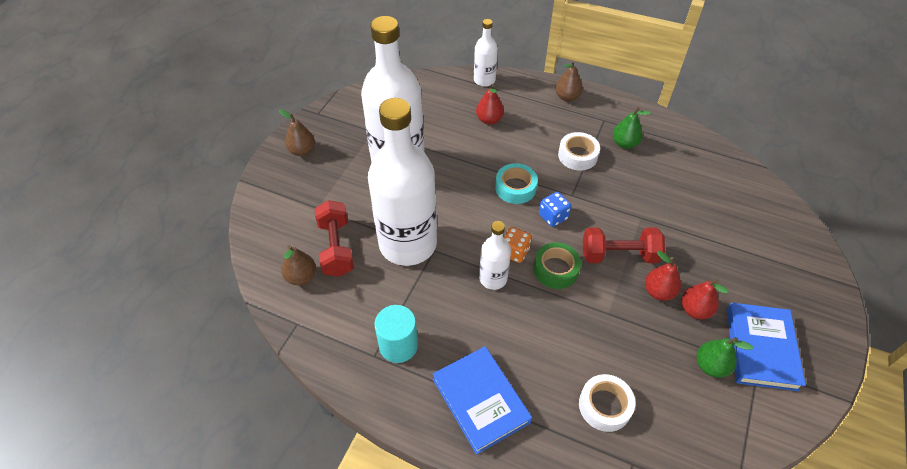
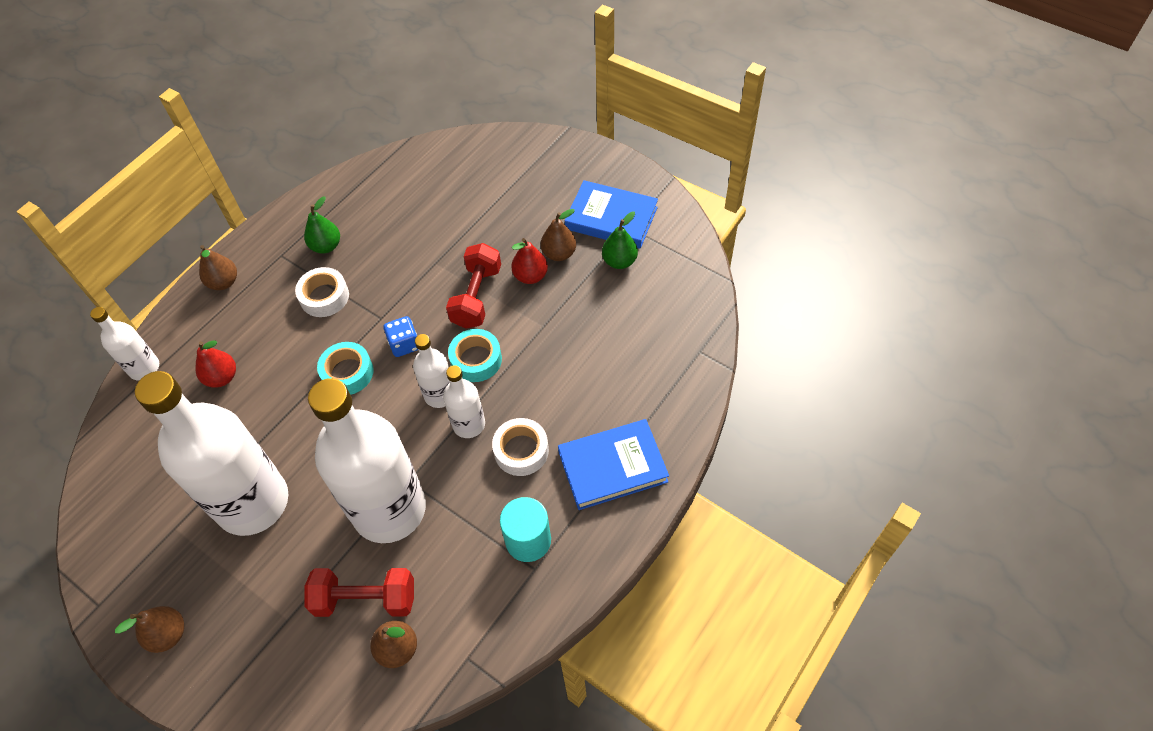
camera: 75 degrees left, 5 degrees up
(514, 252) = (440, 395): orange dice -> white bottle
(555, 269) = (476, 360): green tape -> turquoise tape
(604, 406) = (640, 358): white tape -> white tape (521, 451)
(695, 310) = (559, 253): red pear -> brown pear

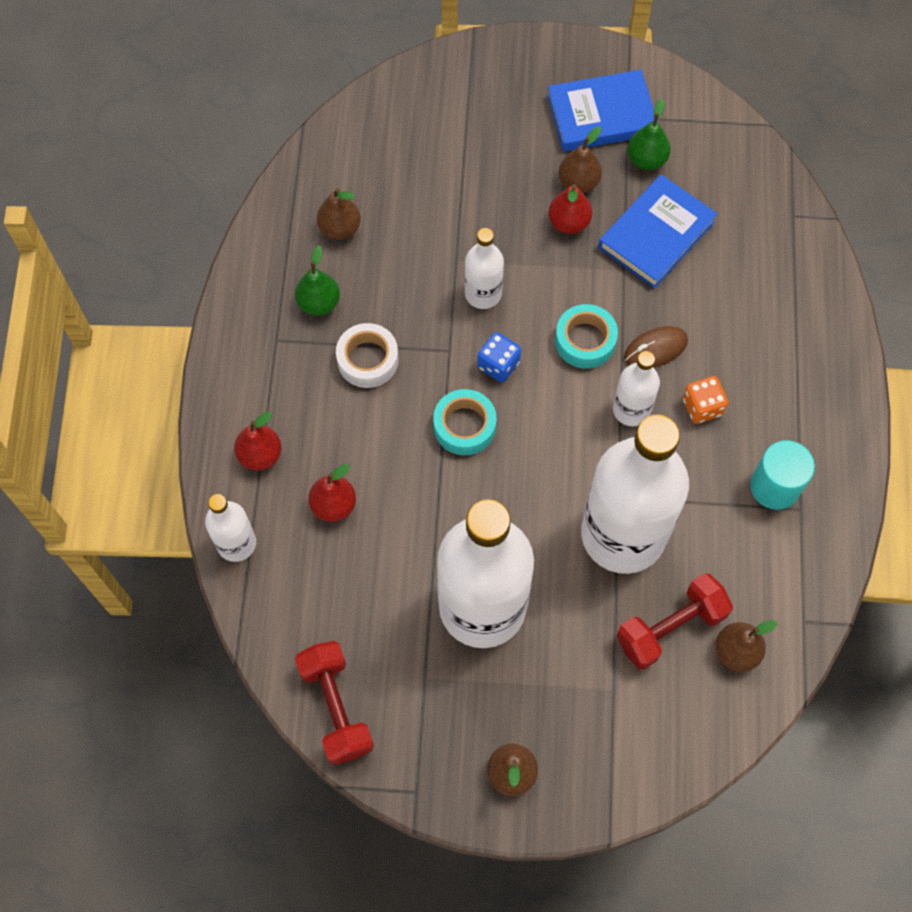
camera: 35 degrees left, 10 degrees up
(208, 320) = (260, 455): none -> red pear
(224, 282) = (238, 404): brown pear -> brown pear (340, 228)
(440, 395) = (578, 396): white bottle -> white bottle (483, 294)
(476, 297) = (531, 274): red dumbbell -> red dumbbell (336, 707)
(521, 392) = (655, 349): none -> brown mouse
(521, 451) = (702, 407): white tape -> orange dice
(612, 466) = (798, 374): blue book -> blue book (656, 235)

